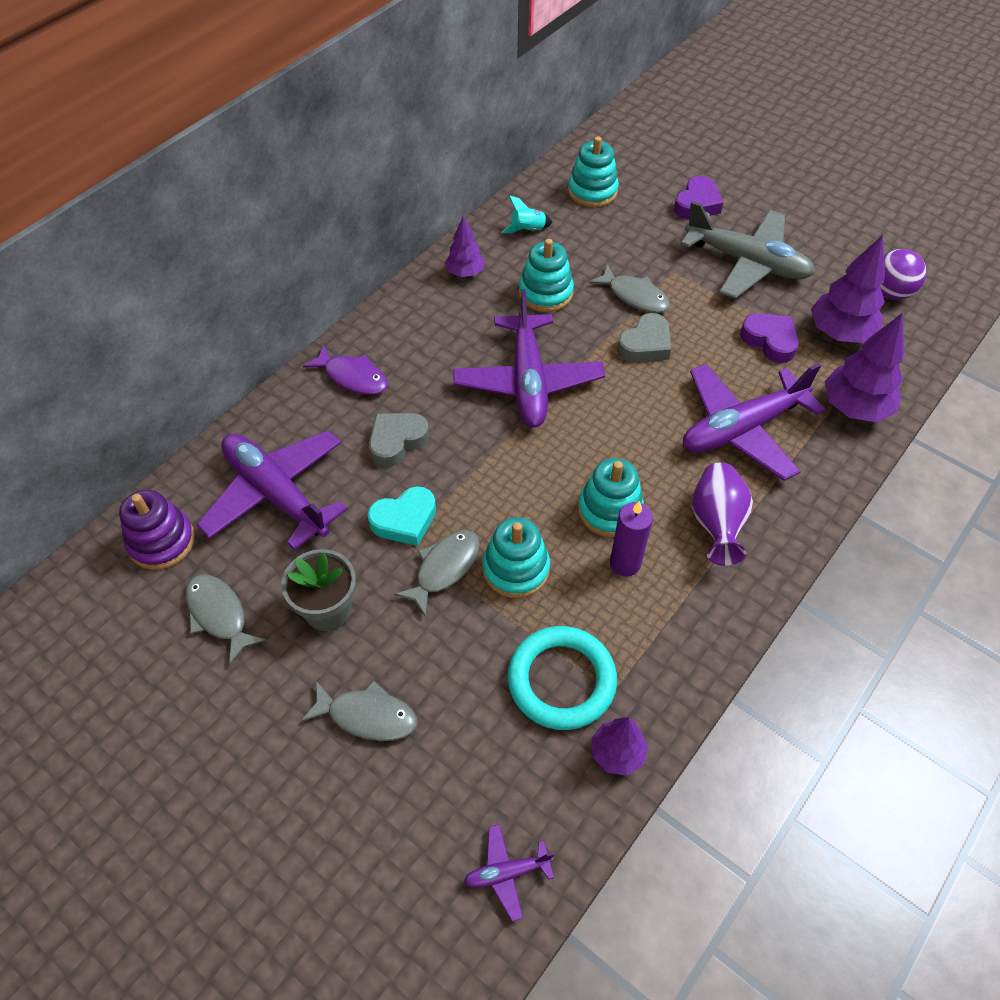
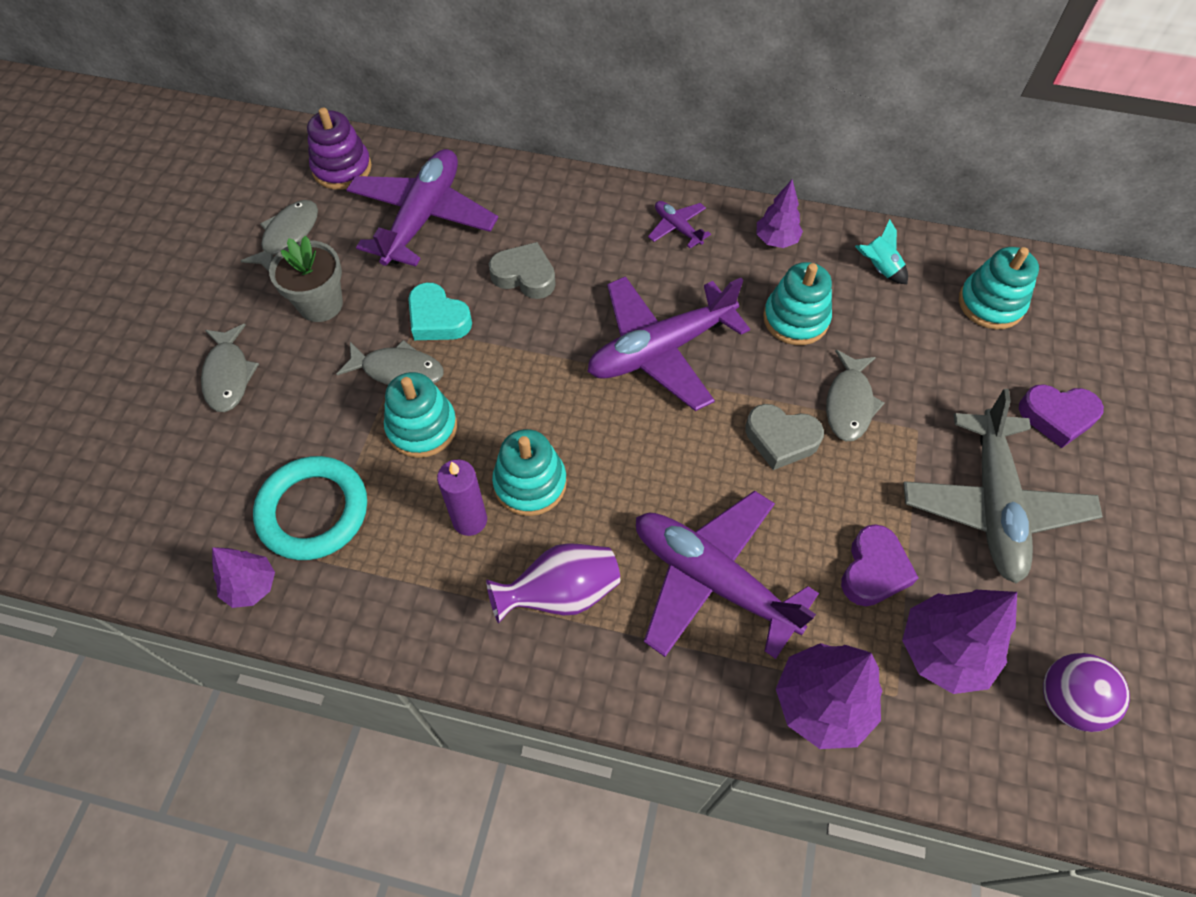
camera: 65 degrees right, 5 degrees up
(353, 377) = (582, 212): purple fish -> none
(507, 873) = (112, 537): purple plane -> purple plane (677, 228)

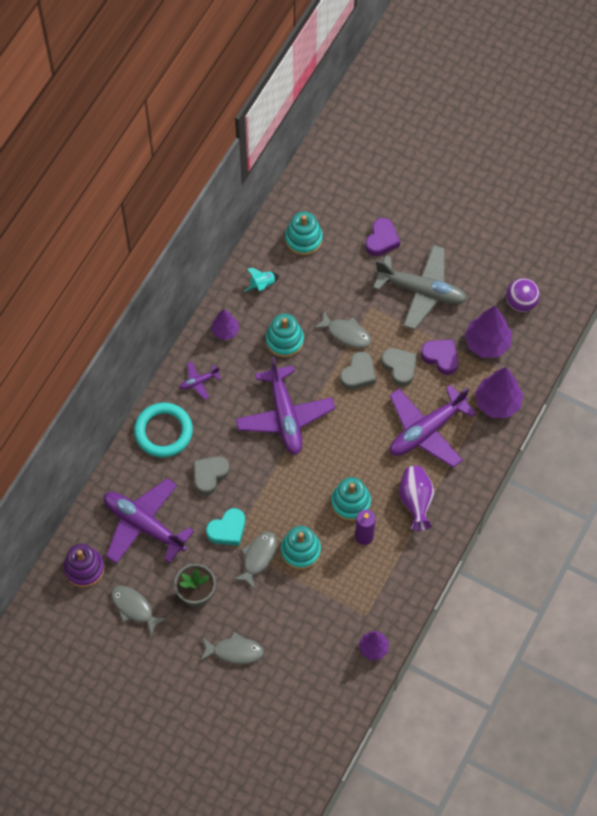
camera: 75 degrees left, 5 degrees up
(313, 511) = (337, 613): turquoise ring -> turquoise ring (163, 432)
(821, 503) = (399, 367): none -> grey heart

